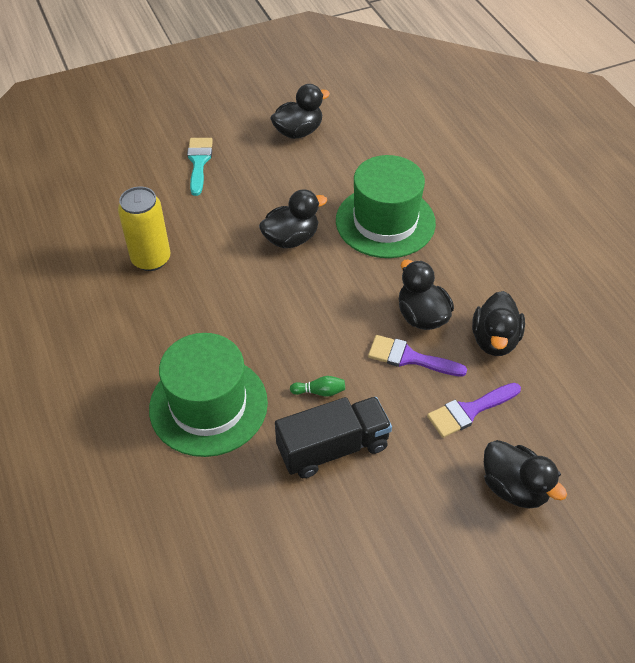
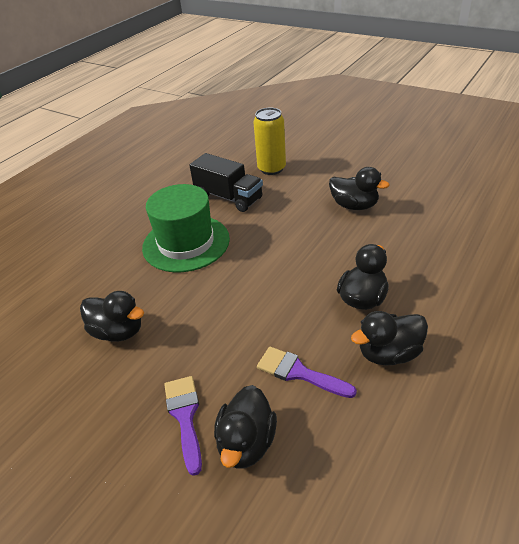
camera: 60 degrees right, 10 degrees down
(199, 162) = (366, 144): turquoise brush -> none
(298, 132) = (450, 161): black duck -> black duck (118, 331)
(319, 391) = (240, 283): green bowling pin -> none
(333, 448) = (198, 313): black truck -> black truck (229, 197)
(385, 221) = (428, 236): green hat -> none
(409, 358) = (315, 312): purple brush -> purple brush (185, 416)

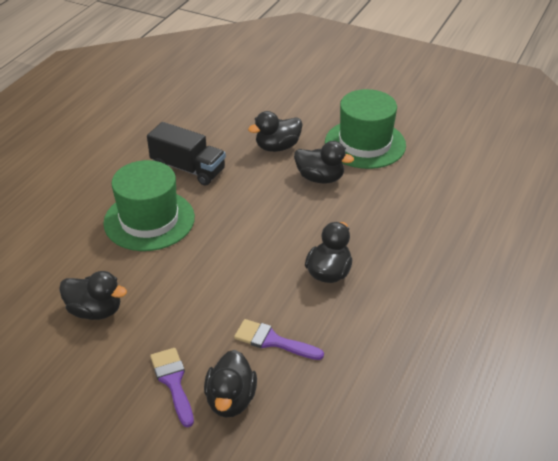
camera: 10 degrees left, 0 degrees up
(271, 169) = (231, 135): yellow can -> none
(388, 353) = (352, 321): black duck -> black duck (277, 147)
(398, 175) = (365, 144): none -> green hat

